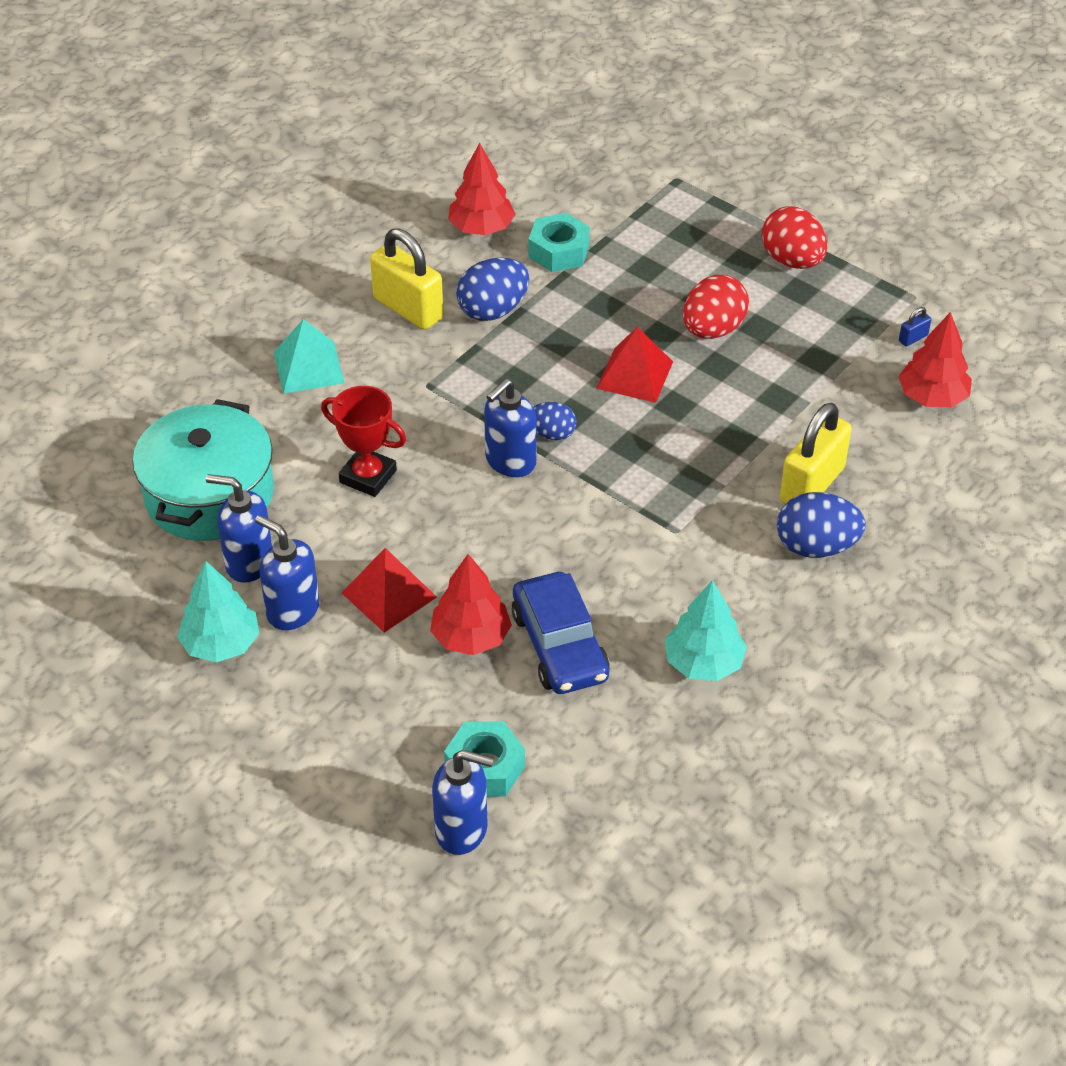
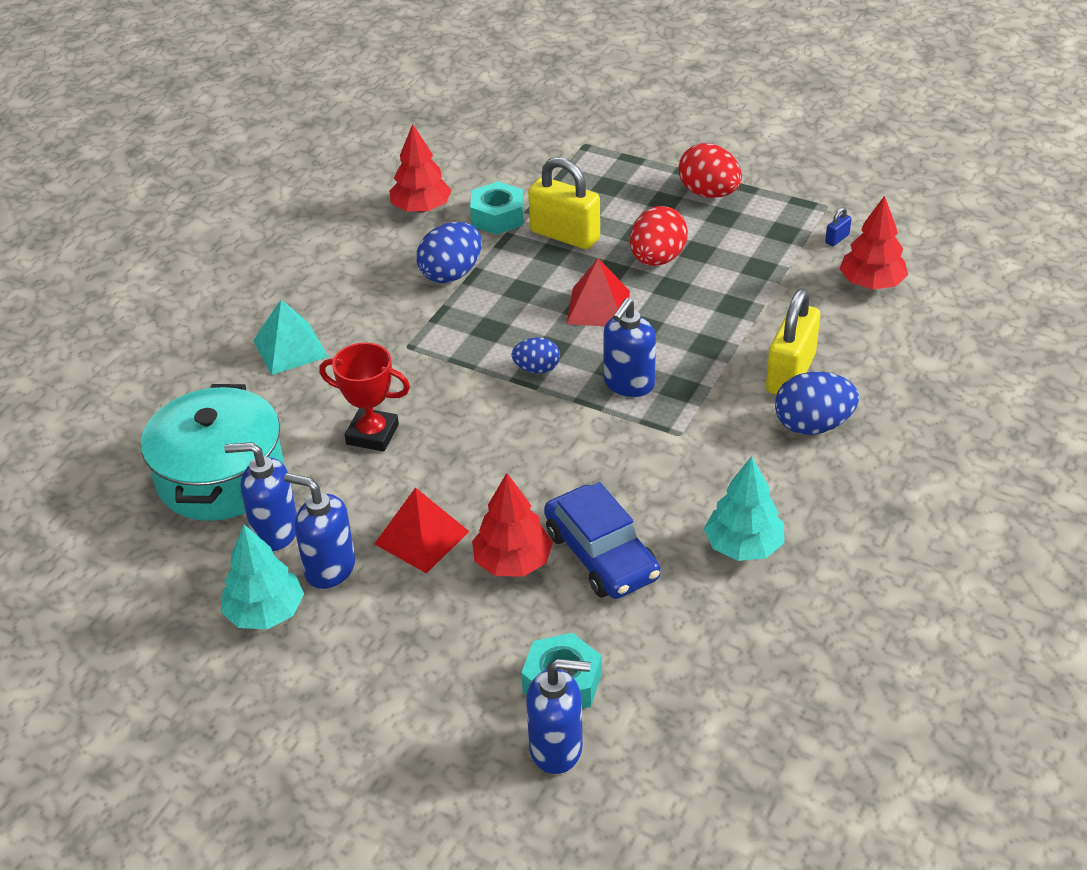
camera: 10 degrees left, 5 degrees down
(408, 308) = (372, 284): yellow padlock -> yellow padlock (565, 235)
(510, 461) = (505, 399): blue soap dispenser -> blue soap dispenser (628, 384)

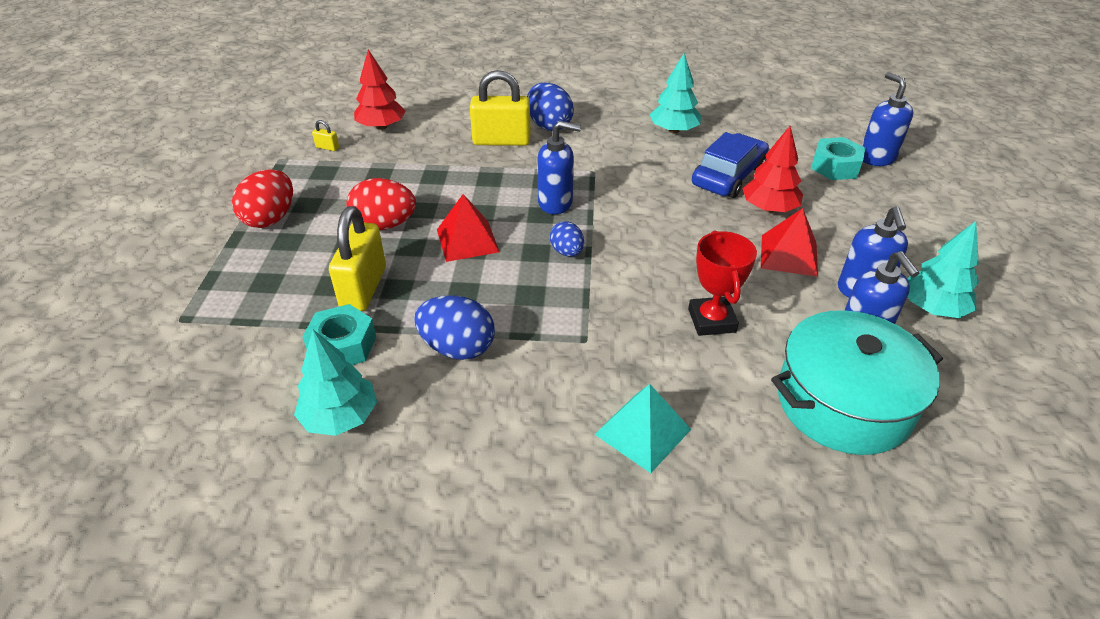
camera: 115 degrees left, 0 degrees up
(421, 208) = (340, 417): red tree -> turquoise tree
(837, 239) = (327, 147): blue padlock -> yellow padlock

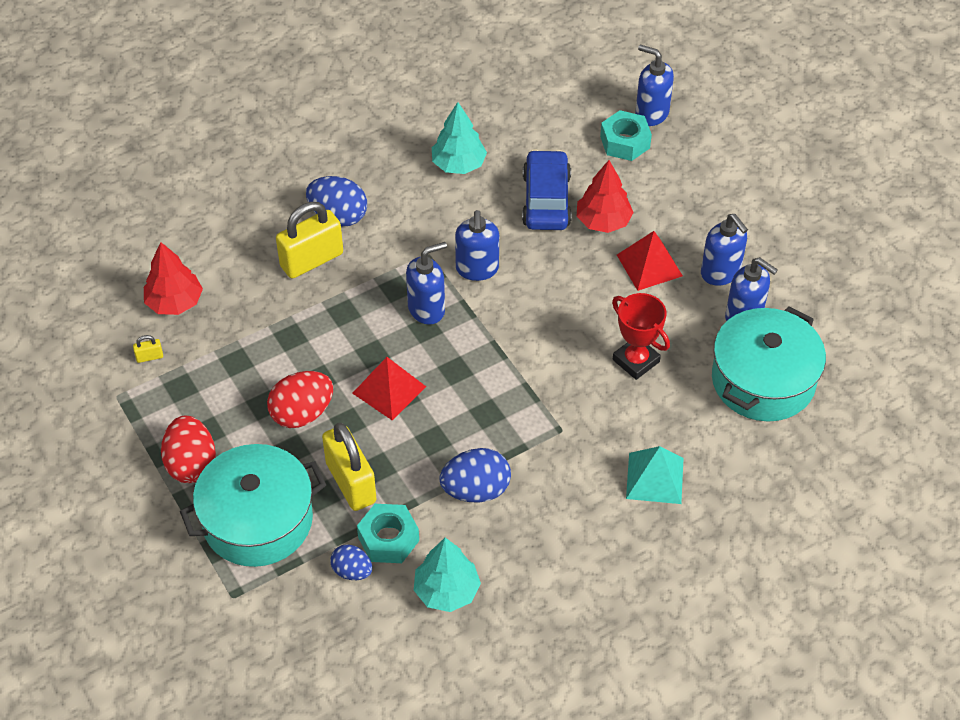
camera: 35 degrees left, 10 degrees up
(265, 277) = (257, 520): none -> turquoise pot
(567, 252) = (480, 356): blue egg -> blue egg (352, 571)
(624, 195) = (477, 269): none -> blue soap dispenser
(932, 308) = (776, 263): turquoise tree -> none

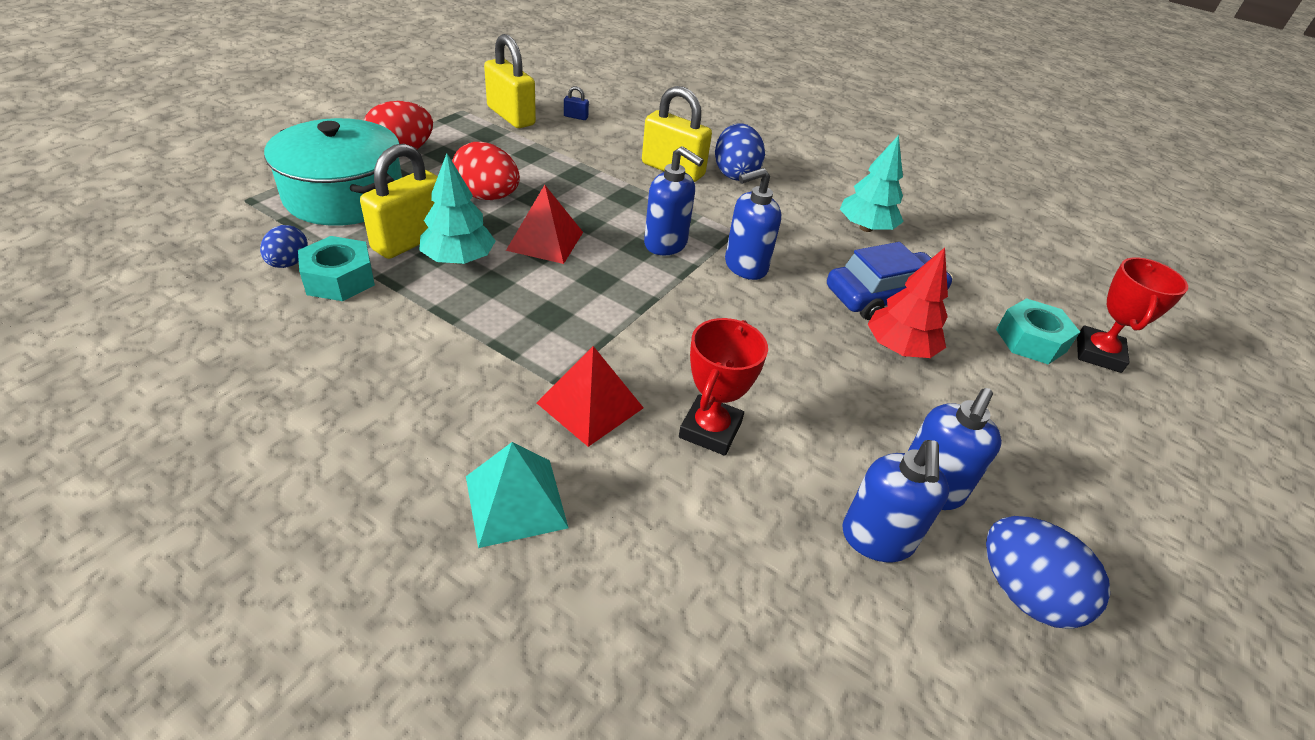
camera: 60 degrees right, 10 degrees down
(149, 357) = (511, 116): yellow padlock -> yellow padlock, size x2.47
(174, 302) = (575, 117): red tree -> blue padlock
(446, 591) = (269, 337): turquoise tree -> turquoise tree (459, 259)
(476, 490) = (431, 329): blue egg -> blue egg (1024, 593)
(649, 265) = (874, 406): red pyramid -> red pyramid (590, 405)
(651, 113) = (1098, 354): blue soap dispenser -> red trophy
(763, 380) = (775, 600): turquoise pot -> none

